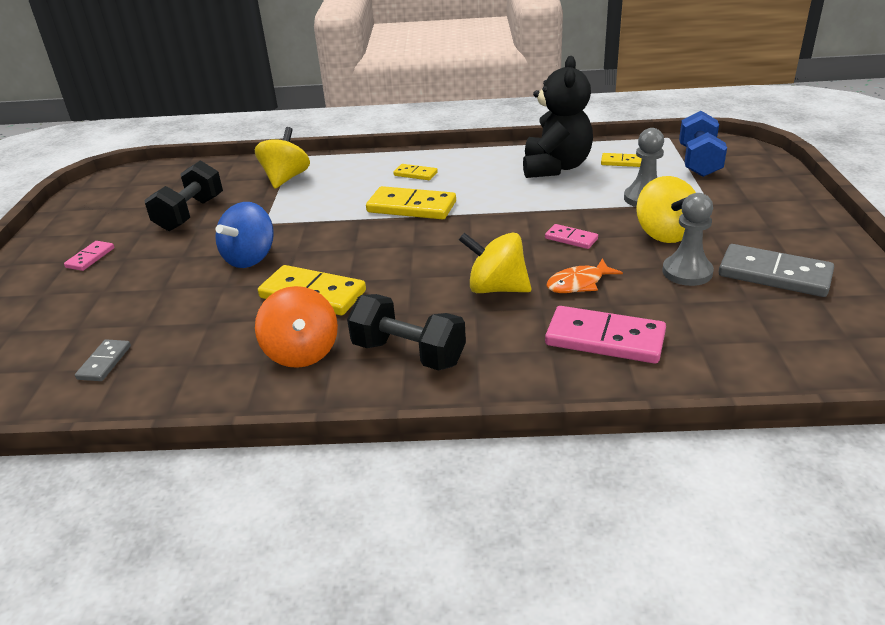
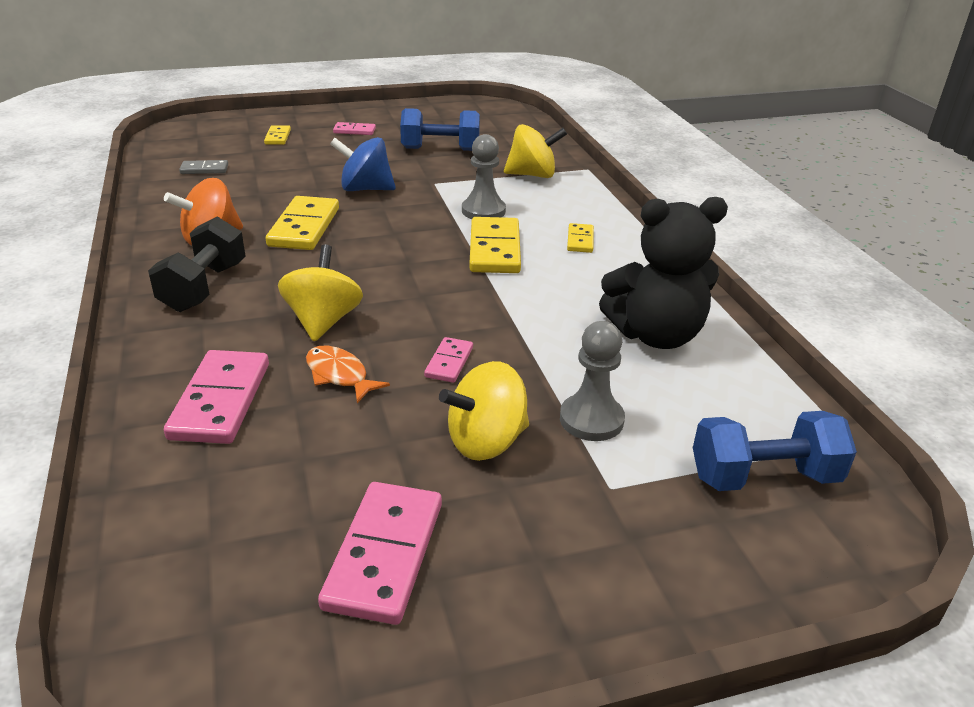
camera: 70 degrees right, 0 degrees up
(190, 214) = (440, 149): black dumbbell -> blue dumbbell
(622, 162) = (711, 393): yellow domino -> yellow domino (278, 137)
(687, 272) = (379, 464): grey pawn -> grey pawn (483, 211)
(774, 274) = (385, 555): grey domino -> pink domino

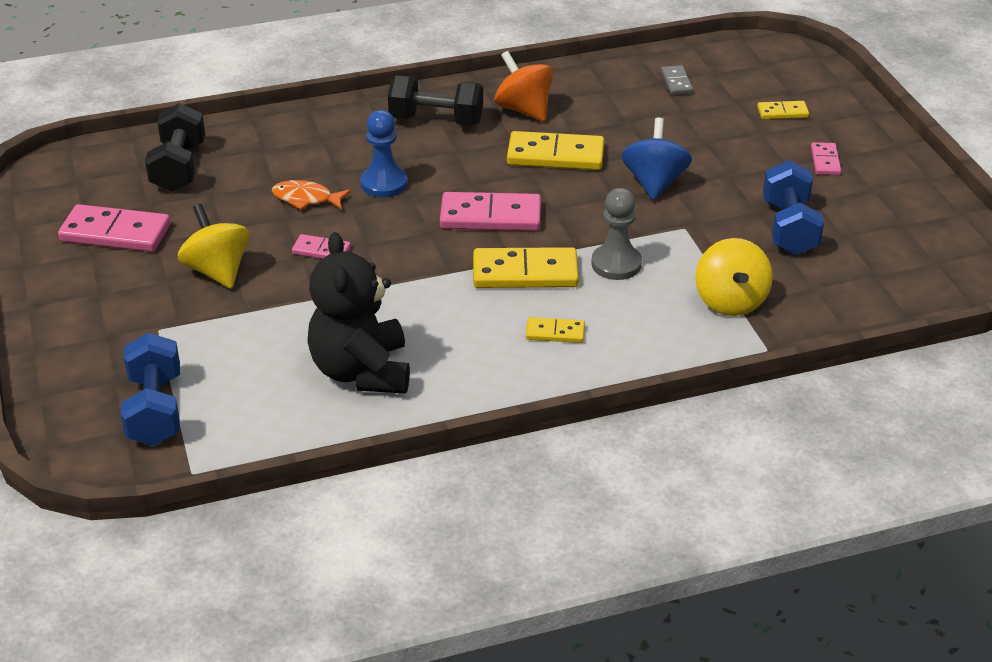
camera: 90 degrees right, 5 degrees up
(221, 401) = (278, 152): pink domino -> pink domino (490, 216)
(221, 496) = (179, 167): none -> black dumbbell
(323, 321) = (384, 183): yellow spinning top -> blue pawn
(339, 375) = (306, 199): orange fish -> orange fish turned 120 degrees counterclockwise
(591, 420) = (237, 324): grey pawn -> none

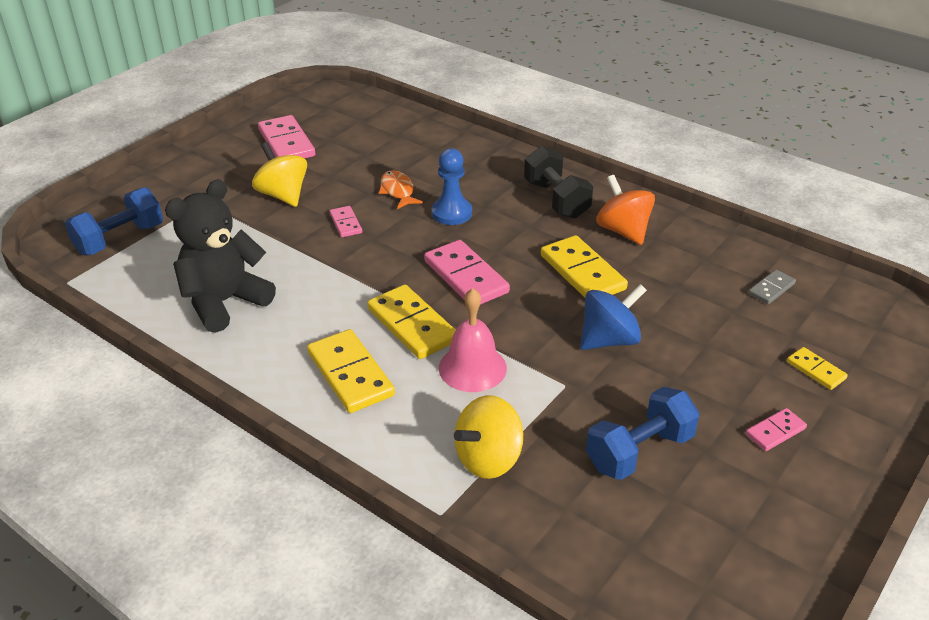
camera: 55 degrees right, 0 degrees up
(179, 167) = (378, 131): black dumbbell -> none
(217, 271) = (283, 195): yellow spinning top -> yellow spinning top turned 60 degrees counterclockwise
(524, 110) = (623, 231): orange spinning top -> orange spinning top turned 45 degrees counterclockwise
(555, 332) = (350, 374): yellow domino -> yellow domino, size x1.89
(616, 264) = (472, 368): grey pawn -> pink bell

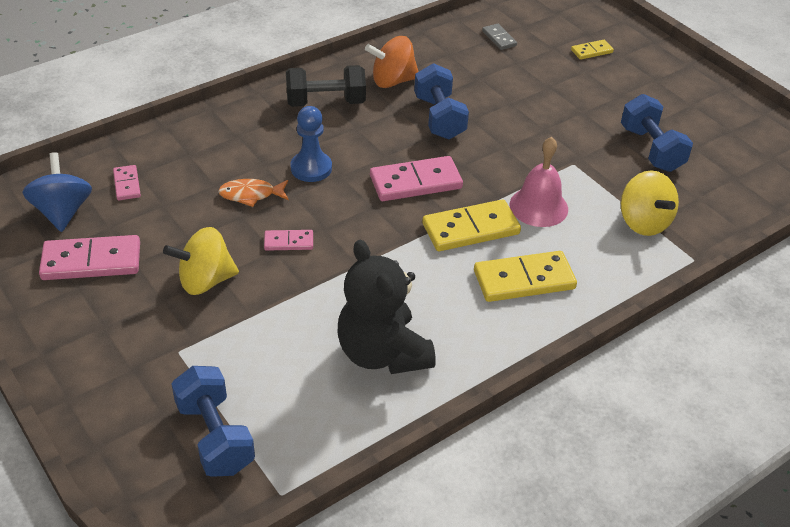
camera: 75 degrees left, 5 degrees up
(582, 272) = (439, 118): yellow domino -> blue dumbbell
(609, 340) = (529, 128): blue spinning top -> blue spinning top (63, 212)
(775, 431) = (645, 87): pink domino -> pink domino (127, 184)

